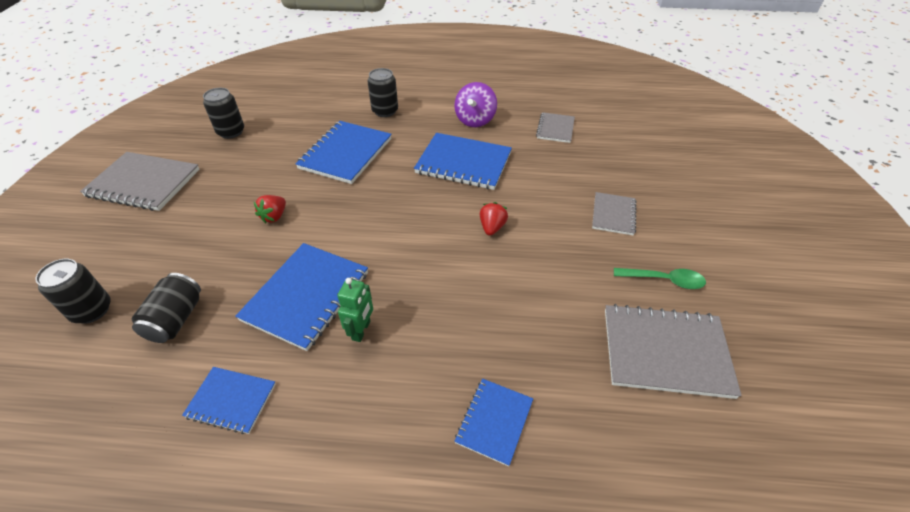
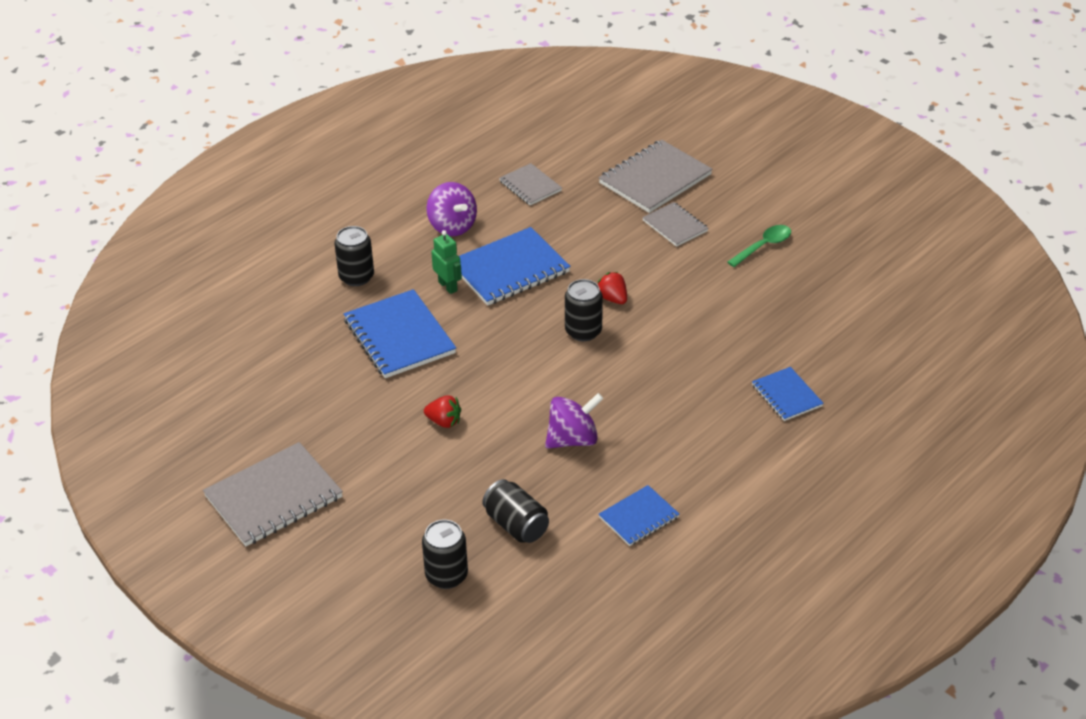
camera: 50 degrees left, 5 degrees down
(231, 132) = (250, 403): black can -> black can (583, 331)
(274, 216) = (444, 422): red strawberry -> red strawberry turned 45 degrees counterclockwise
(306, 296) = (573, 439): blue notebook -> purple spinning top
(361, 330) = (643, 423): green robot -> green robot (448, 286)
(665, 352) = (817, 287): grey notebook -> grey notebook (655, 179)

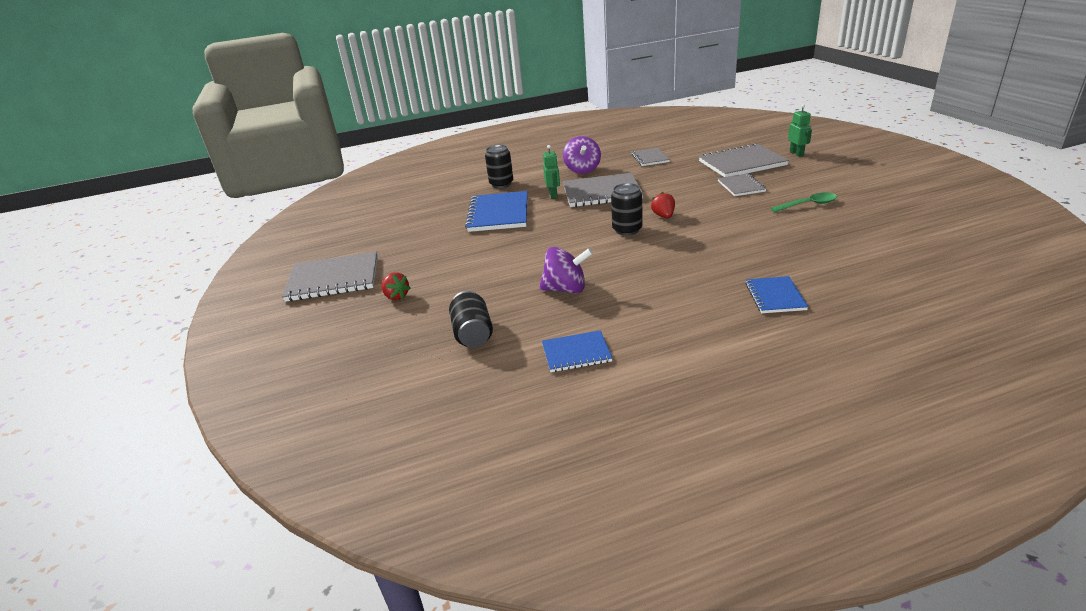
camera: 30 degrees right, 10 degrees down
(444, 422) = (483, 261): red strawberry -> red strawberry (396, 296)
(446, 575) = (389, 354): black can -> none
(509, 269) = (602, 193): blue notebook -> grey notebook
(712, 148) = (796, 153): none -> green robot

